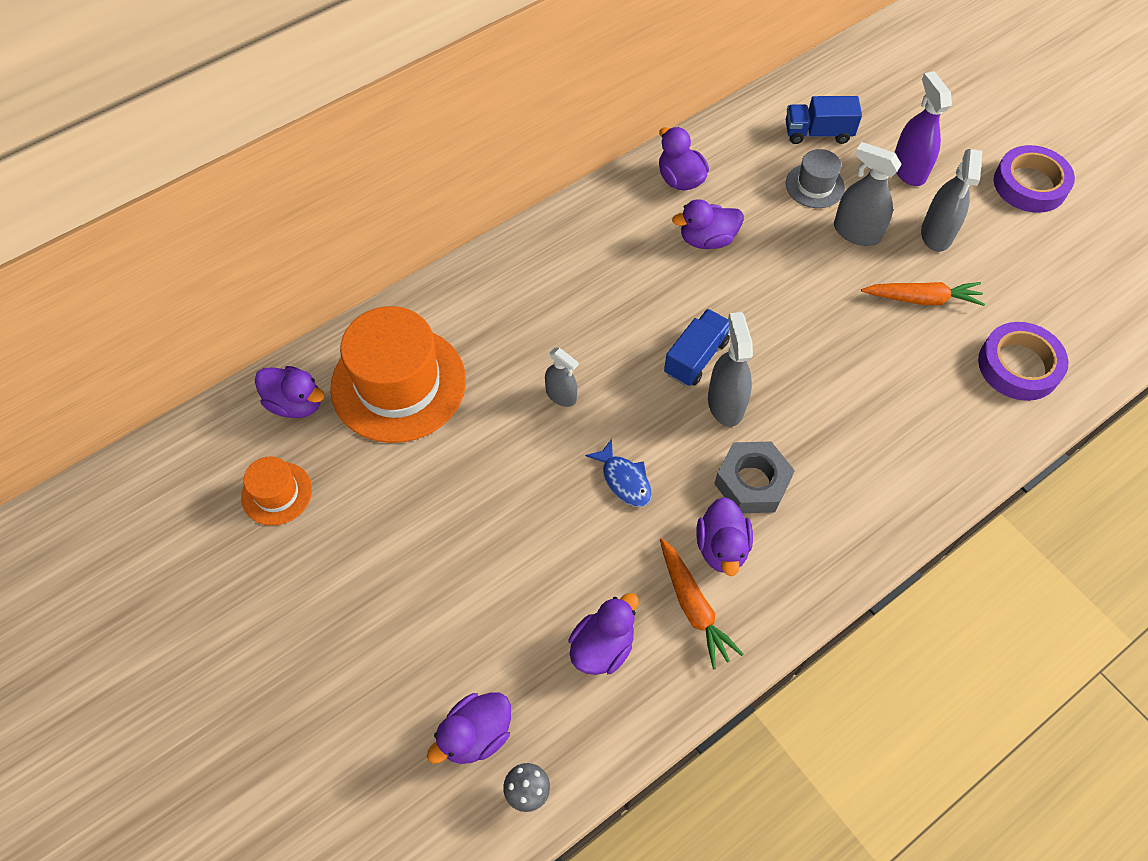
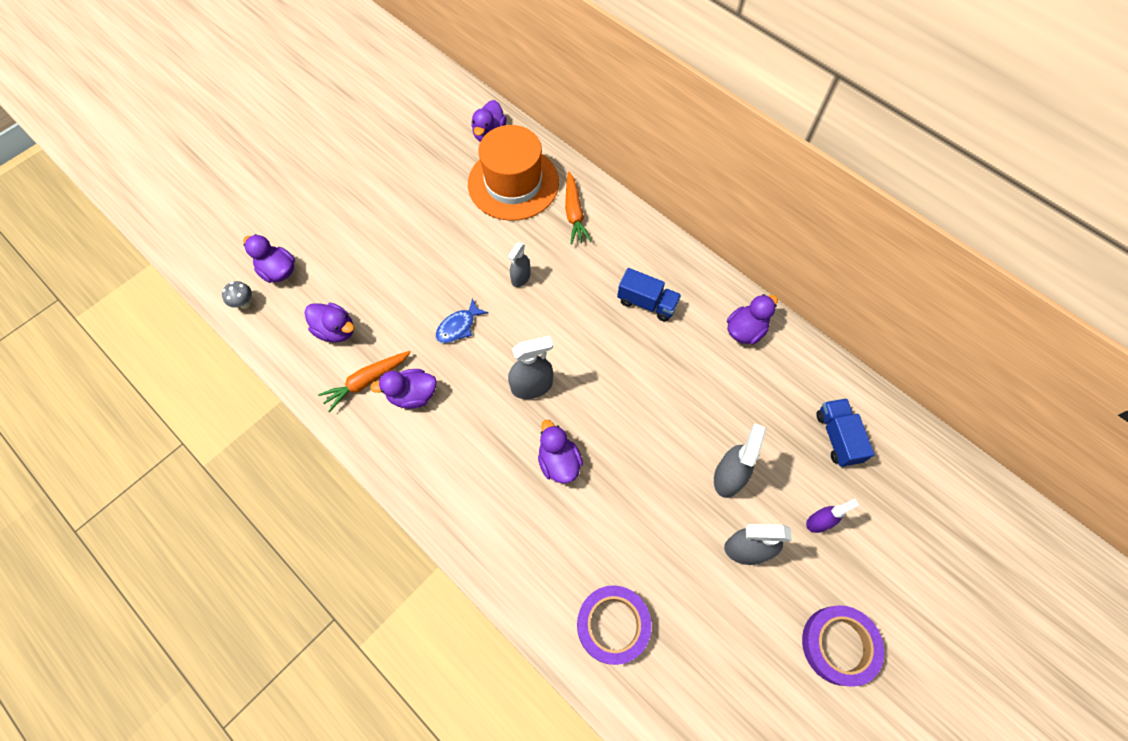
camera: 80 degrees right, 5 degrees up
(277, 493) = (425, 140): orange hat -> none
(696, 357) = (570, 361): blue truck -> blue truck (647, 303)
(707, 239) = (687, 357): purple duck -> purple duck (559, 462)
(752, 482) = (467, 411): grey nut -> none
(814, 186) = (772, 438): grey hat -> none
(908, 170) = (819, 522): purple spray bottle -> purple spray bottle, size x0.64
(922, 299) = (668, 537): orange carrot -> orange carrot (574, 213)

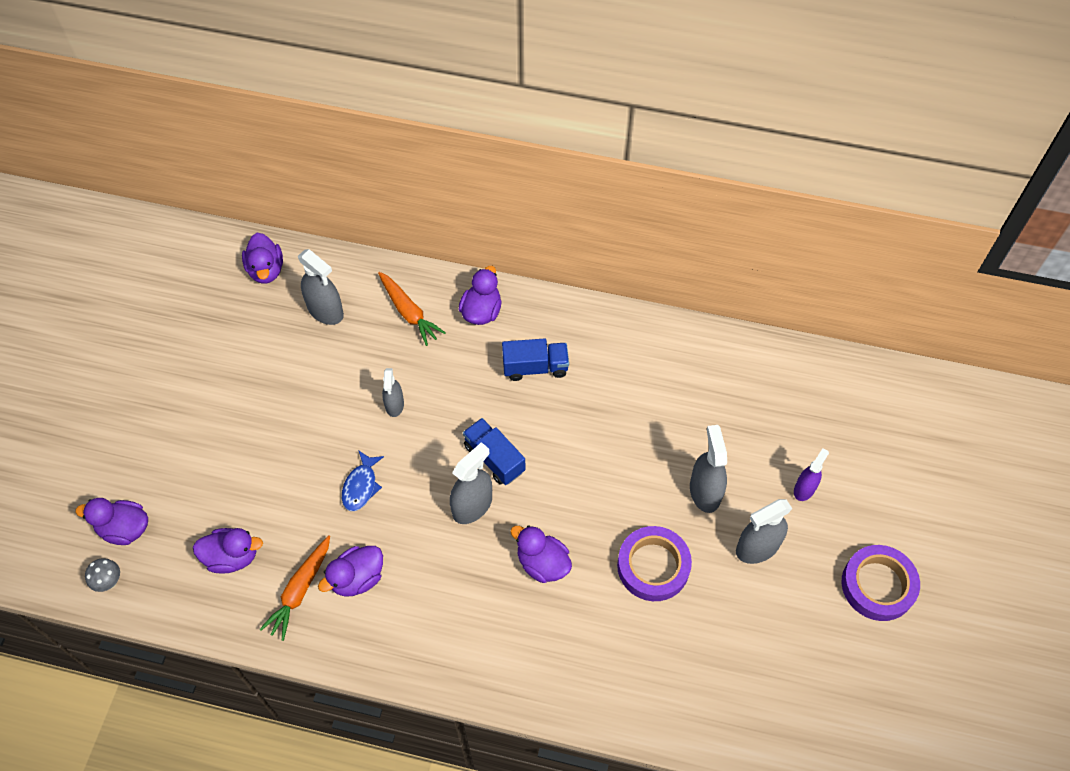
camera: 30 degrees left, 5 degrees down
(513, 183) = (325, 311): orange hat -> grey spray bottle
(613, 625) = (680, 681): purple tape -> purple tape (653, 566)
(745, 330) = (643, 347): purple duck -> purple duck (481, 311)
(837, 437) = (778, 404): blue truck -> blue truck (494, 458)

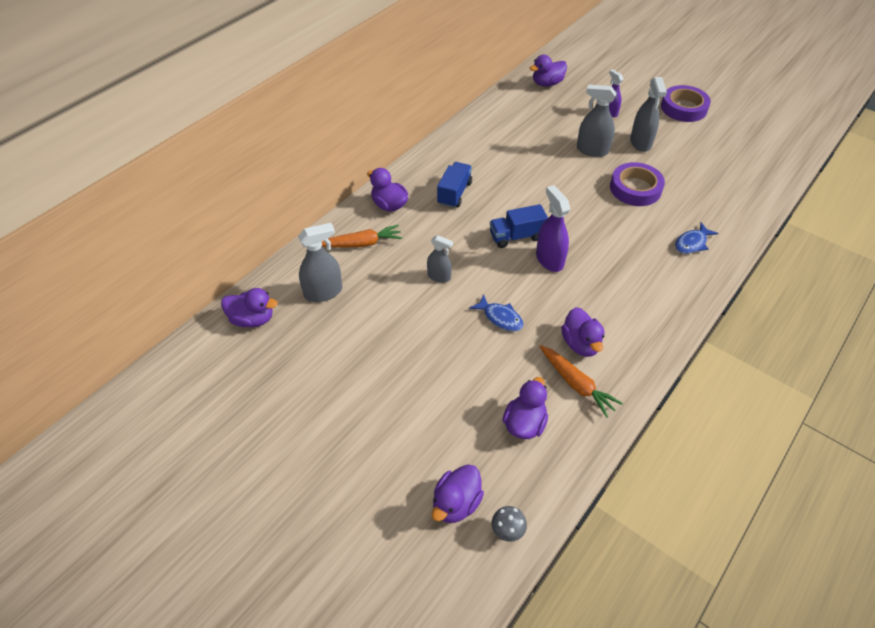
camera: 65 degrees left, 10 degrees down
(472, 506) = (549, 260): grey spray bottle -> purple spray bottle
(542, 563) = (611, 238): purple duck -> purple duck (547, 83)
(580, 661) = (692, 243): none -> blue fish

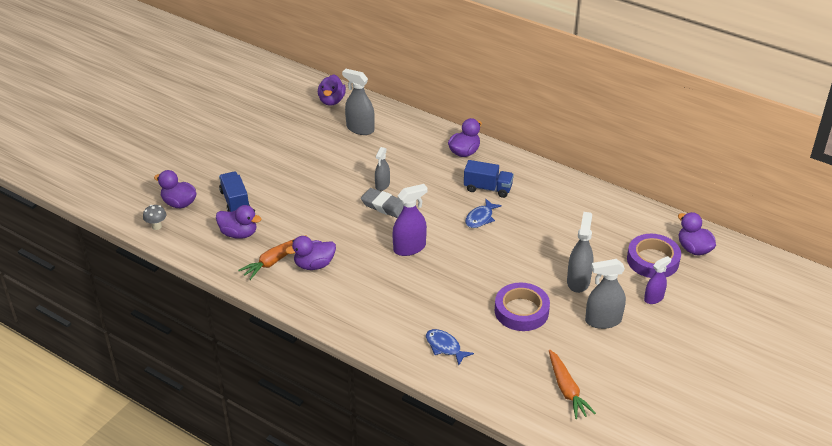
camera: 85 degrees right, 10 degrees down
(323, 292) = (360, 129): grey spray bottle -> grey spray bottle turned 150 degrees clockwise
(361, 243) = (415, 142): orange carrot -> orange carrot (567, 390)
(478, 276) = (385, 206): none -> grey eraser
(500, 318) = (340, 220): blue fish -> blue fish (480, 218)
(516, 236) = (436, 227): blue truck -> blue truck (235, 201)
(683, 108) = (686, 365): purple tape -> purple tape (653, 260)

